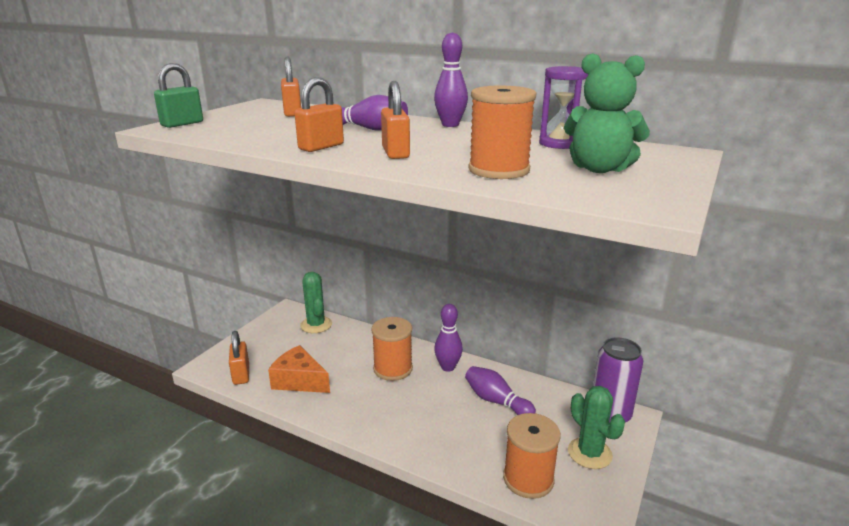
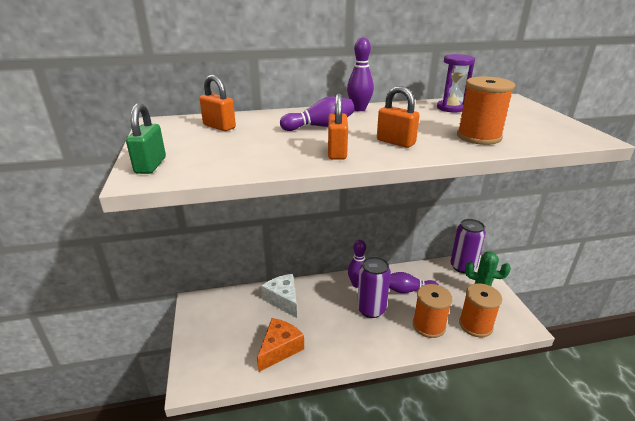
camera: 40 degrees left, 5 degrees up
(241, 375) = (229, 372): orange padlock -> none
(299, 381) = (279, 349): orange cheese -> orange cheese turned 135 degrees clockwise
(316, 325) = (233, 301): green cactus -> none
(357, 345) = (283, 300): none -> white cheese
(393, 369) = (328, 304): orange spool -> orange spool (428, 325)
(428, 396) = (371, 309): none -> purple can
(599, 169) = (512, 121): green teddy bear -> none

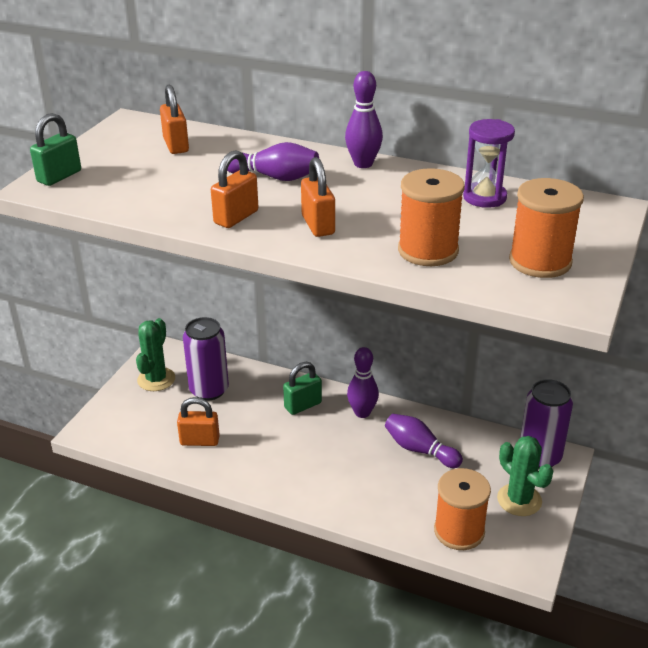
camera: 35 degrees right, 5 degrees up
(209, 322) = (156, 379): none -> green cactus
(279, 349) = (199, 441): orange cheese -> orange padlock
(283, 300) = (255, 391): white cheese -> none
(320, 295) = (303, 405): none -> green padlock
(371, 309) = (345, 449): purple can -> purple can (209, 390)
(428, 325) = (395, 501): orange spool -> orange spool (540, 261)

